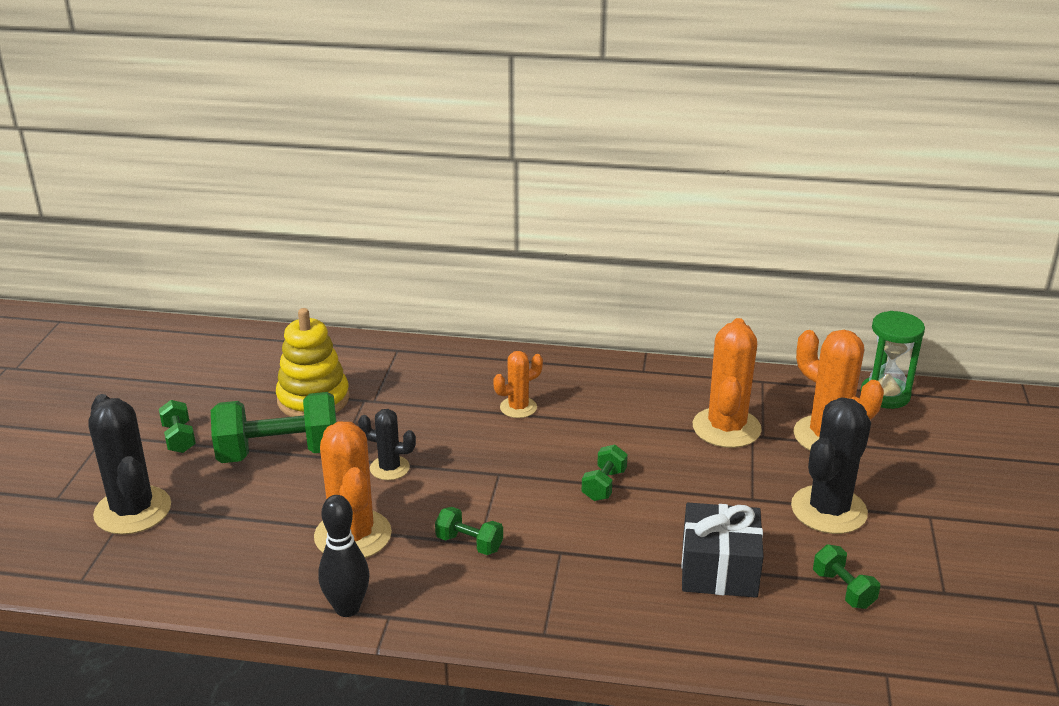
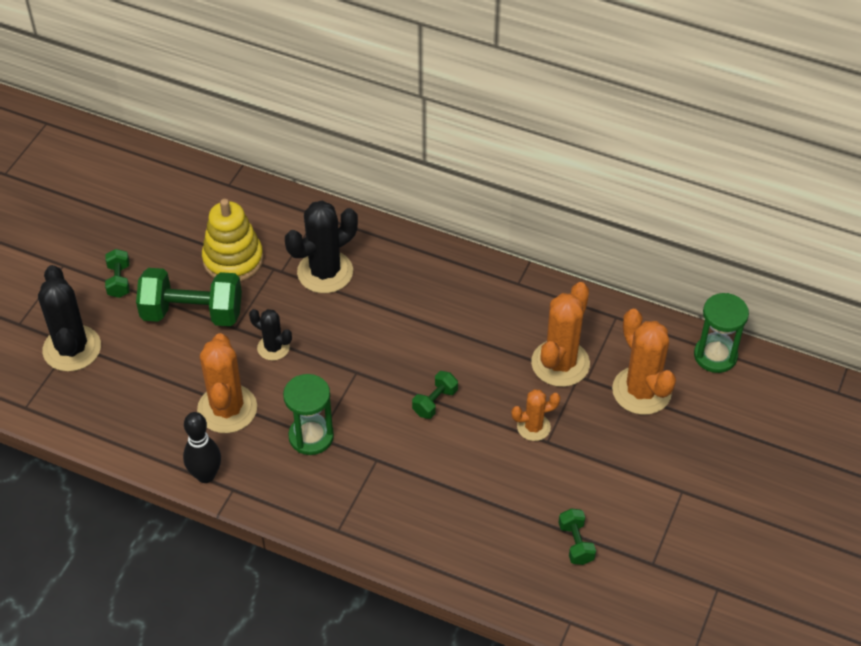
camera: 15 degrees right, 20 degrees up
(469, 544) = (311, 436): green dumbbell -> green hourglass
(518, 407) = (396, 304): orange cactus -> orange cactus (533, 427)
(719, 569) = (490, 503): black gift -> none
(828, 510) = (603, 467): black cactus -> black cactus (325, 272)

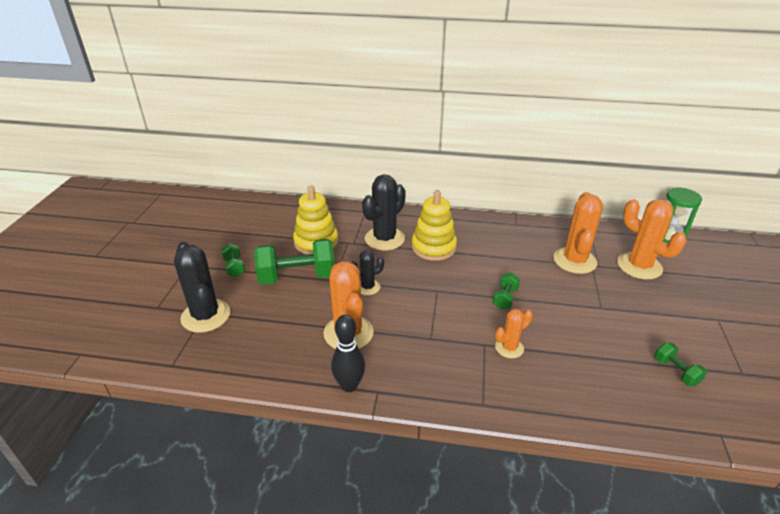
camera: 15 degrees left, 15 degrees down
(273, 348) = (367, 287): black cactus -> black cactus turned 45 degrees counterclockwise
(311, 436) = (424, 339): green hourglass -> none
(384, 301) = (433, 247): none -> yellow stacking toy
(533, 427) = (585, 300): orange cactus -> orange cactus (509, 348)

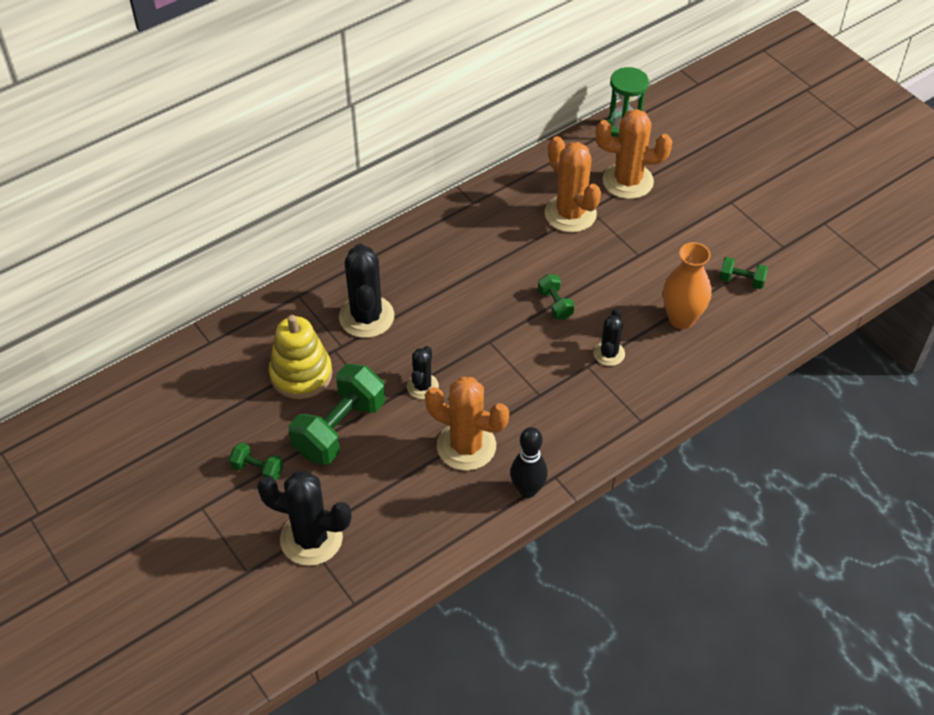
camera: 45 degrees left, 15 degrees up
(433, 247) = (428, 291): yellow stacking toy -> none
(509, 348) = (609, 353): orange cactus -> black cactus
(593, 363) = (681, 318): none -> orange vase

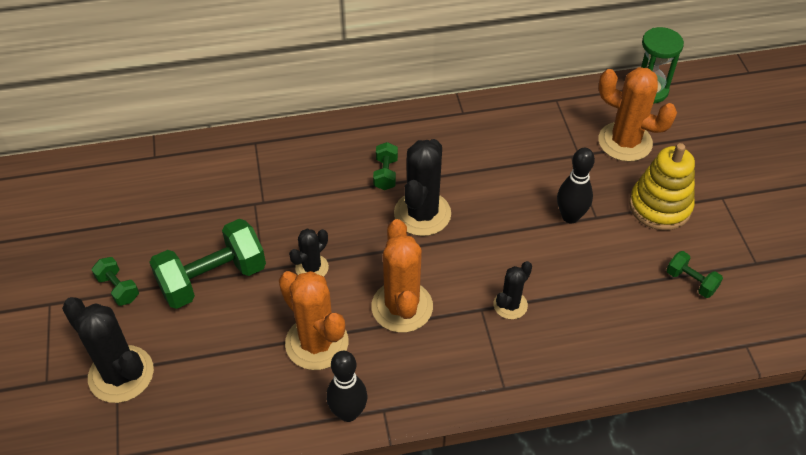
camera: 25 degrees right, 0 degrees up
(301, 374) = (212, 215): yellow stacking toy -> yellow stacking toy (659, 206)
(366, 317) = (302, 183): black cactus -> black cactus (422, 214)
(555, 304) = (484, 236): green dumbbell -> green dumbbell (385, 174)
(570, 214) = (549, 154): orange cactus -> orange cactus (402, 307)
(617, 262) = (570, 216): none -> black bowling pin
(681, 318) = (605, 297): orange vase -> none

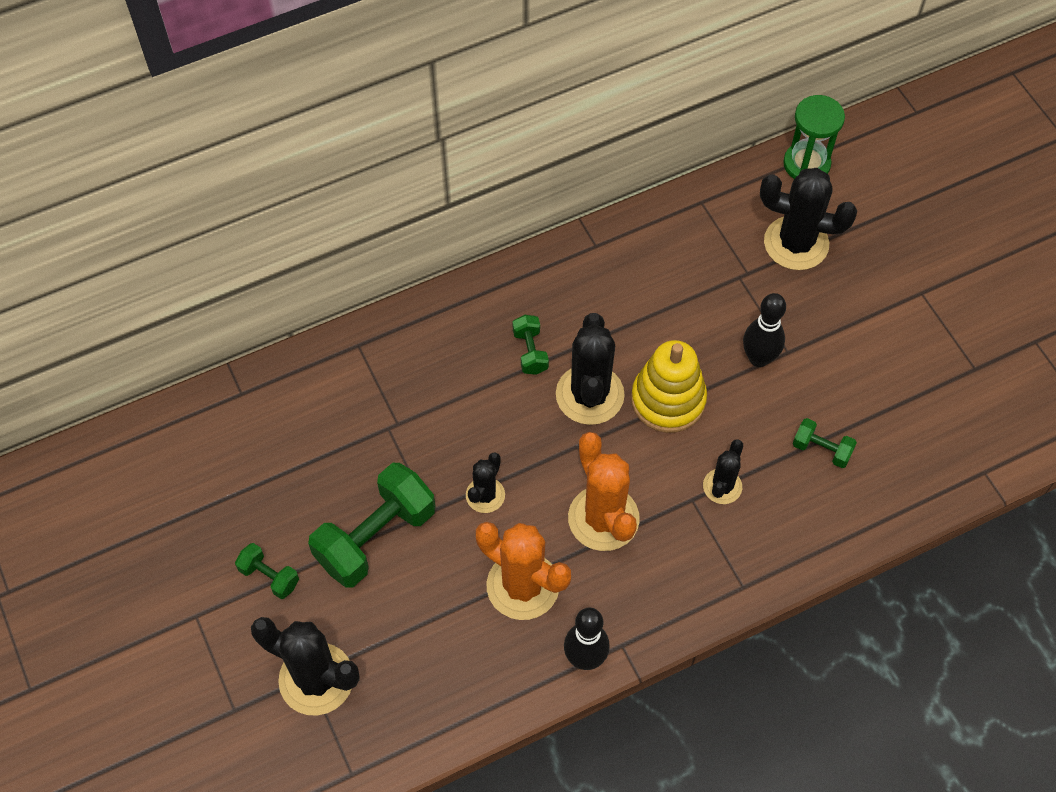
camera: 15 degrees left, 10 degrees up
(625, 142) = (796, 243): orange cactus -> black cactus
(659, 206) = (855, 321): yellow stacking toy -> yellow stacking toy (668, 400)
(691, 281) = (910, 409): green dumbbell -> green dumbbell (821, 449)

